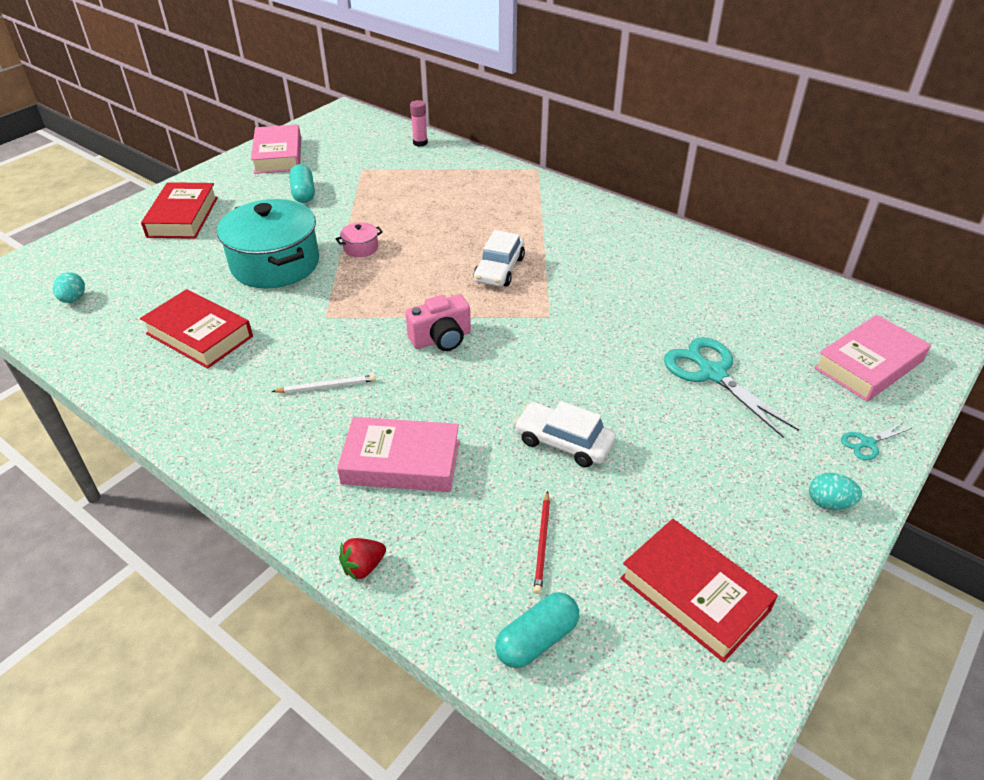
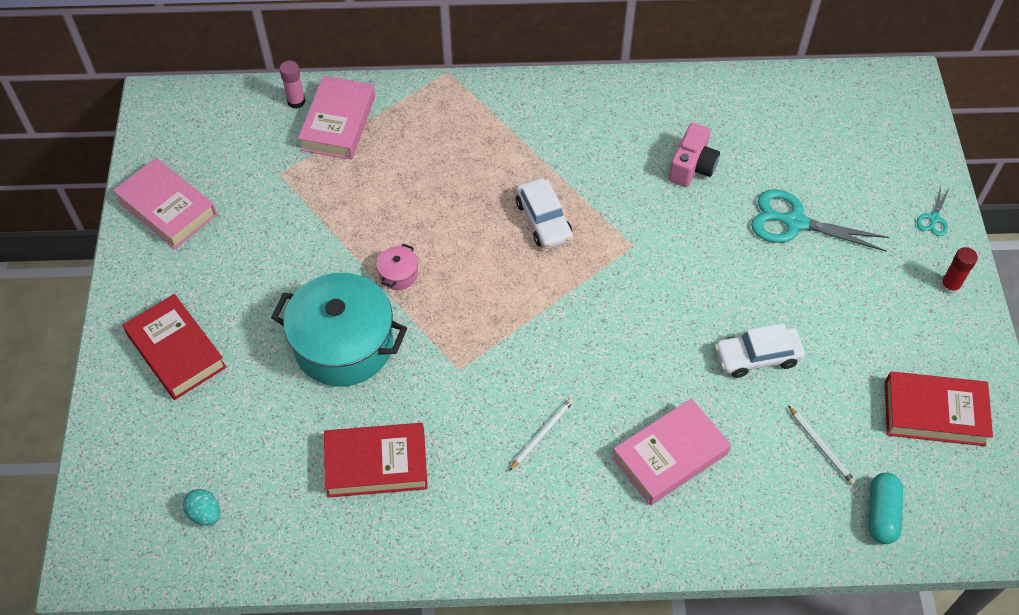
camera: 40 degrees left, 15 degrees up
(303, 193) = (261, 243): turquoise capsule -> none
(363, 567) = (735, 551): red strawberry -> none
(441, 339) = (576, 325): pink camera -> pink camera (692, 167)
(542, 543) = (821, 447): red pencil -> white pencil
(829, 503) = (949, 286): turquoise egg -> red glue stick
(868, 364) = (882, 143): pink book -> pink book (338, 123)

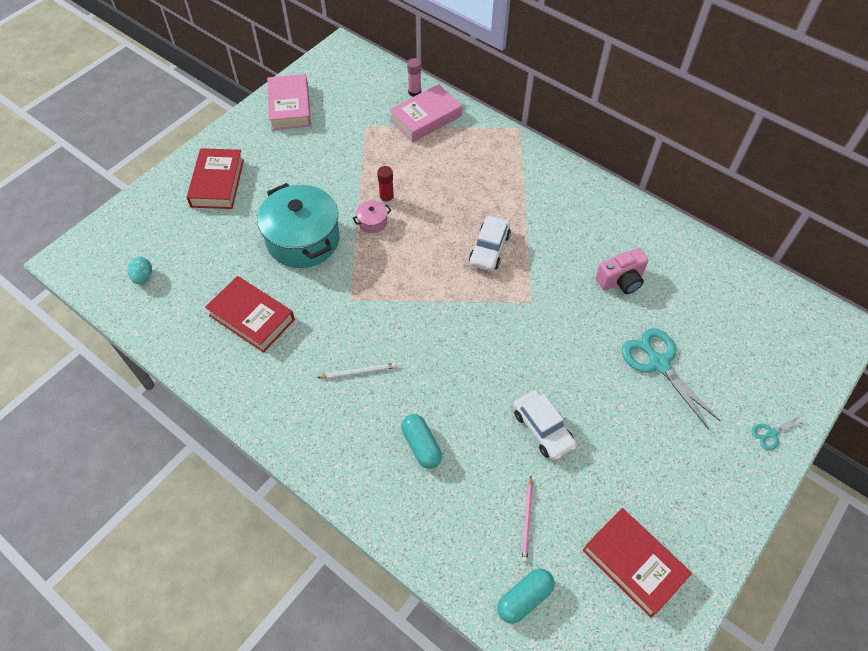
camera: 40 degrees right, 0 degrees up
(670, 456) = (421, 445): pink book -> turquoise capsule
(757, 356) = (542, 429): white car -> white car turned 150 degrees counterclockwise
(821, 447) = (527, 520): white pencil -> pink pencil
(949, 286) = (736, 488): red glue stick -> red glue stick (387, 199)

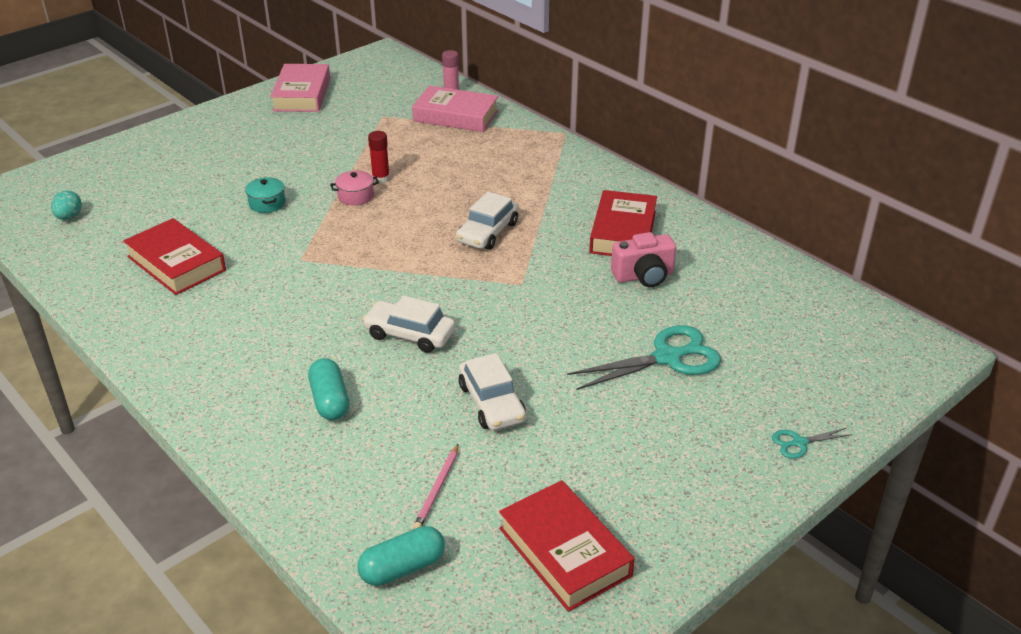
camera: 10 degrees right, 20 degrees down
(217, 183) = (191, 148): red book -> red book (623, 232)
(303, 240) = (267, 203): turquoise pot -> turquoise pot, size x0.41
(358, 372) = (281, 324): white pencil -> none
(425, 118) = (456, 116): pink book -> pink book turned 45 degrees clockwise
(461, 368) = (409, 334): none -> white car
(659, 364) = (667, 358): turquoise scissors -> turquoise scissors turned 90 degrees clockwise

